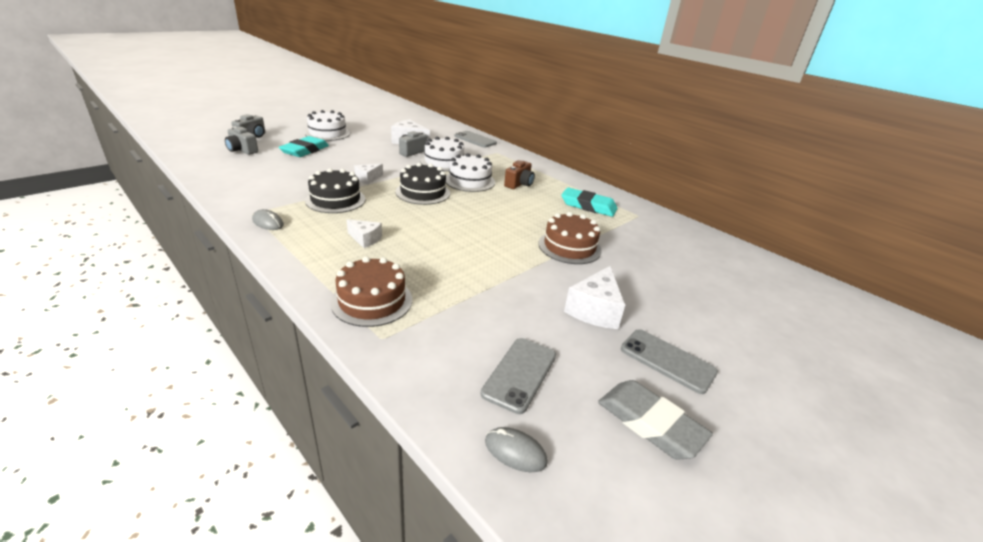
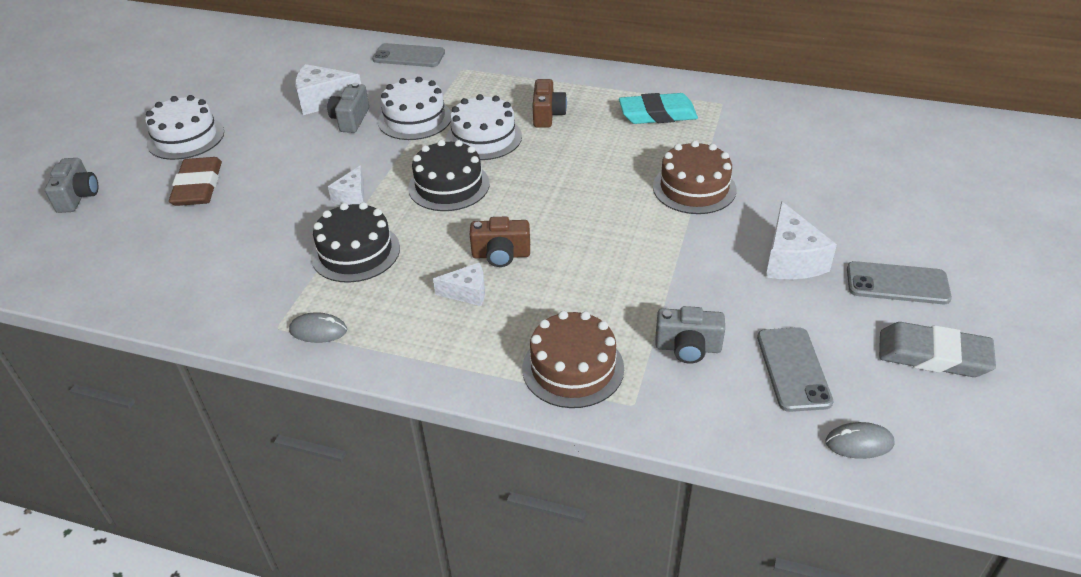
camera: 25 degrees left, 10 degrees up
(242, 150) = (103, 230): grey camera -> grey camera (688, 348)
(305, 150) = (198, 186): turquoise eraser -> brown eraser
(408, 231) = (501, 255): none -> brown camera

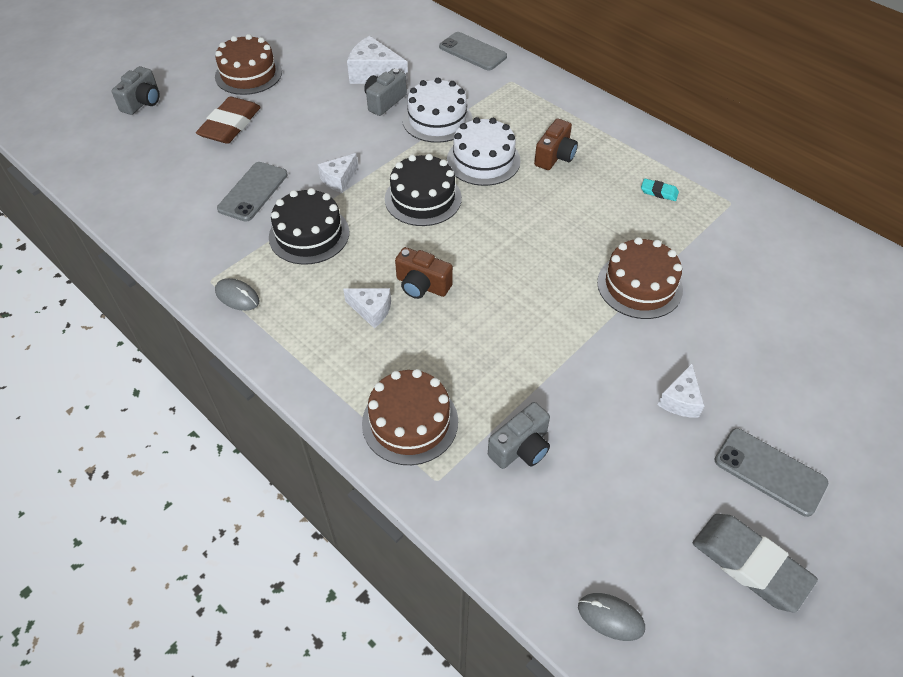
camera: 25 degrees right, 10 degrees up
(186, 137) = (248, 74): white cake -> brown cake
(657, 114) = (659, 192): turquoise eraser -> turquoise eraser, size x0.47
(688, 348) = (521, 448): grey camera -> grey camera turned 75 degrees counterclockwise
(791, 259) = (680, 400): white cheese -> white cheese, size x0.61
(793, 369) = (602, 514): grey phone -> grey phone (253, 192)

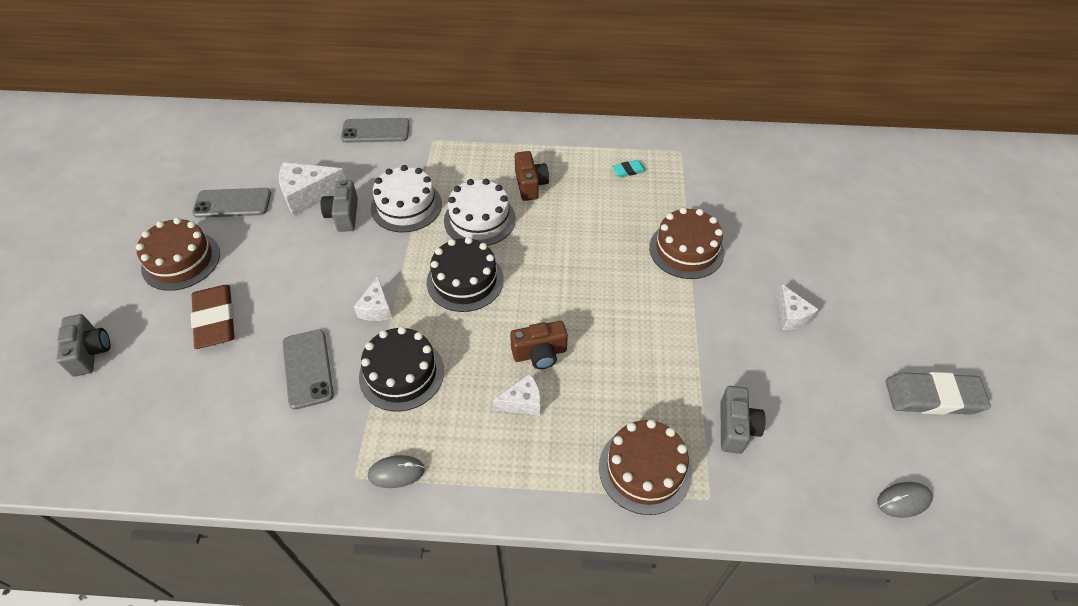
camera: 40 degrees left, 0 degrees up
(769, 471) = (883, 327): grey phone -> grey phone (232, 203)

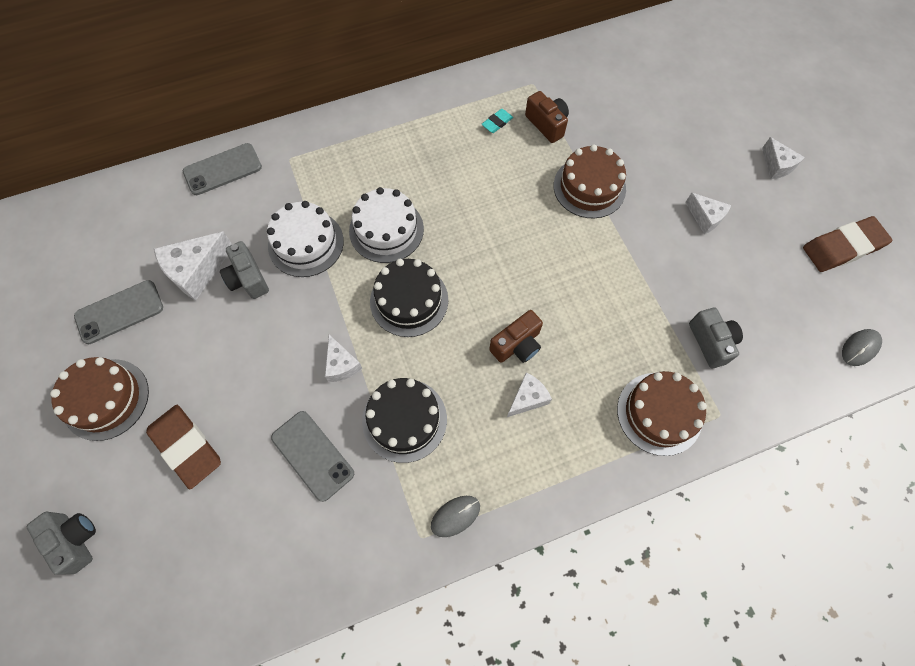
camera: 25 degrees left, 15 degrees up
(530, 185) = (414, 173): brown camera -> brown camera (547, 124)
(895, 297) = (776, 166): none -> white cheese
(933, 397) = (842, 247): grey eraser -> brown eraser

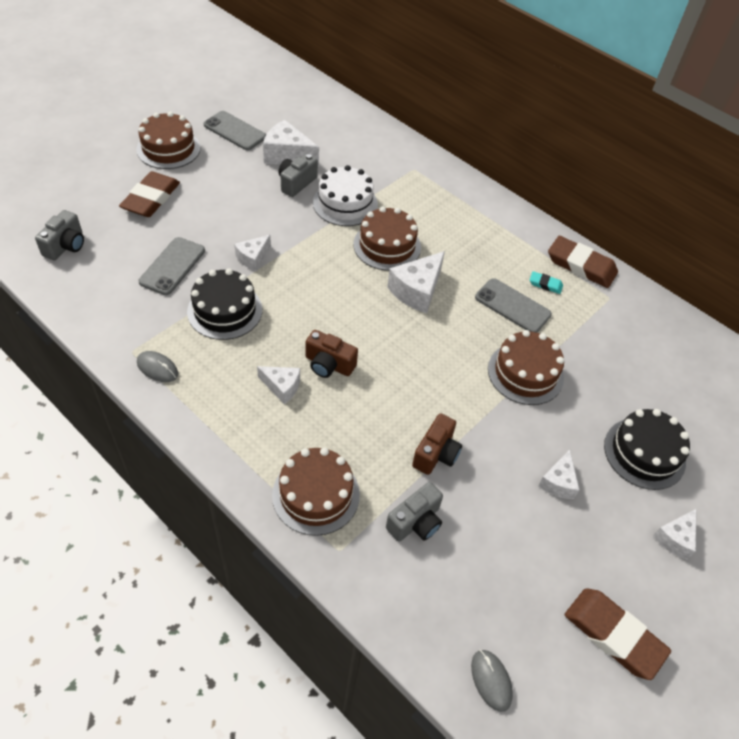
camera: 60 degrees right, 15 degrees down
(75, 540) = (67, 171): grey camera -> grey camera (66, 246)
(222, 169) = (379, 138): grey phone -> grey phone (512, 306)
(386, 230) = (387, 246): white cake -> brown cake
(409, 300) = (331, 280): black cake -> black cake (644, 453)
(458, 229) = (417, 291): none -> white cheese
(487, 85) = (581, 265): none -> brown eraser
(547, 124) = (571, 321): brown camera -> brown camera (436, 454)
(860, 348) = (491, 680): grey mouse -> grey mouse turned 45 degrees clockwise

